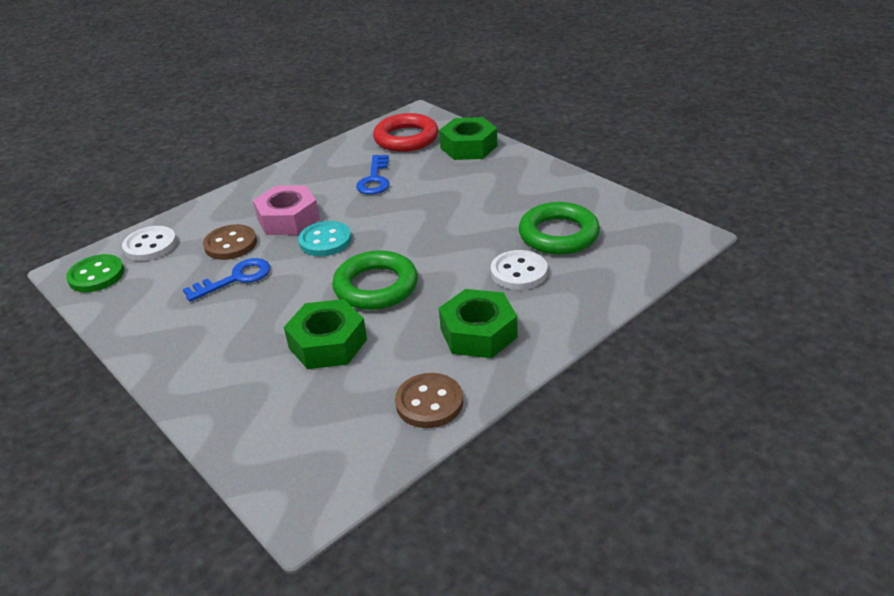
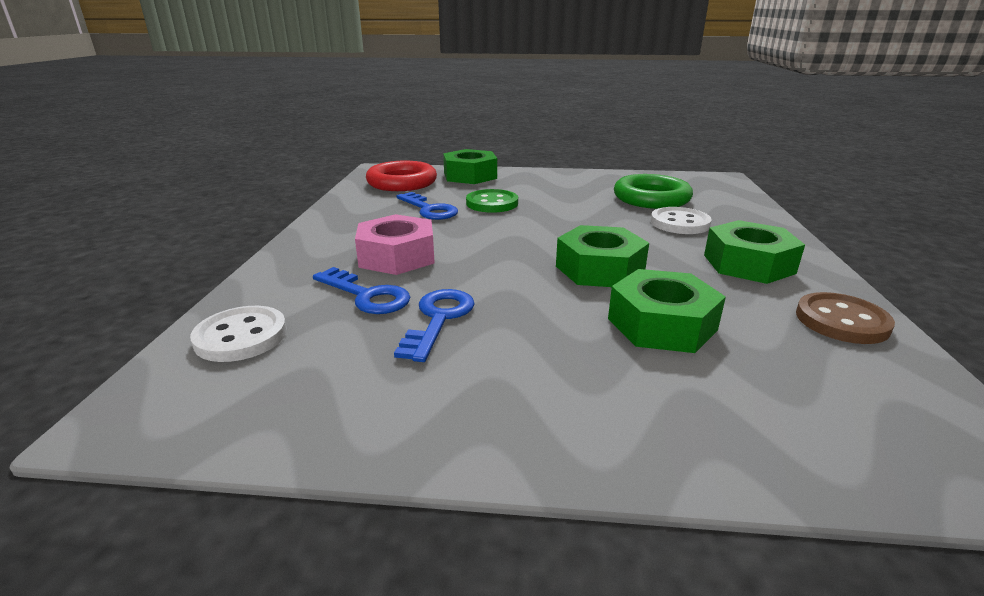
camera: 45 degrees left, 10 degrees down
(96, 275) = (197, 403): green button -> green button (492, 203)
(230, 244) = (367, 295): brown button -> blue key
(325, 241) = (475, 258): turquoise button -> none
(376, 286) = (599, 269): green ring -> green nut

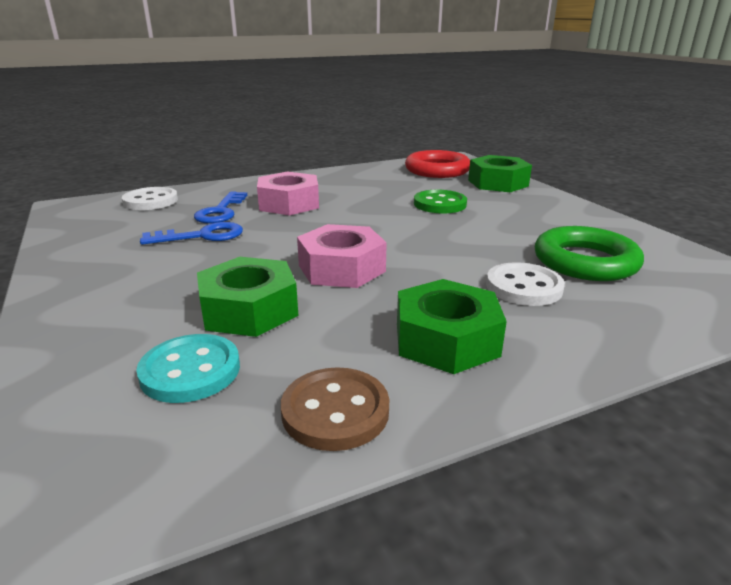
camera: 60 degrees right, 0 degrees up
(429, 209) = (391, 190): blue key -> none
(599, 269) = (341, 268): green nut -> pink nut
(773, 371) = (190, 371): none -> turquoise button

